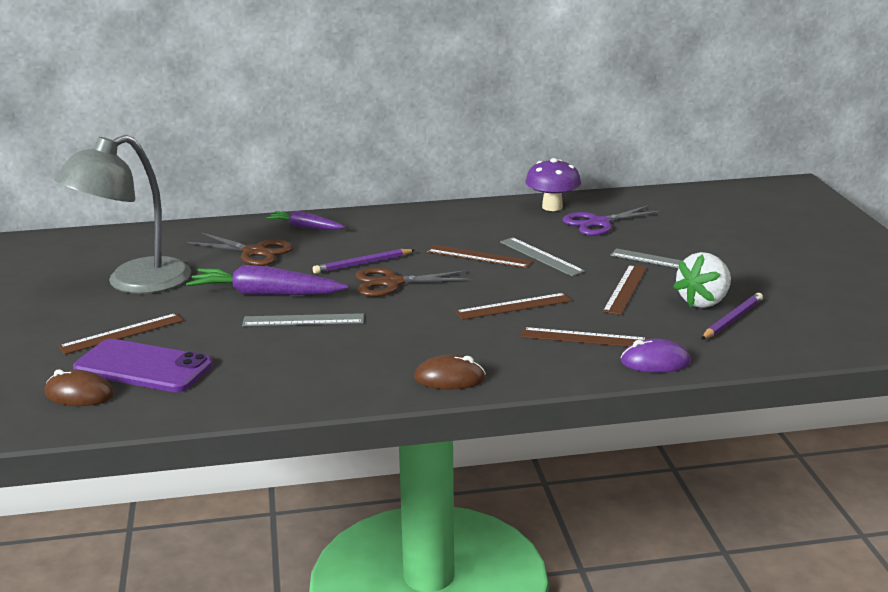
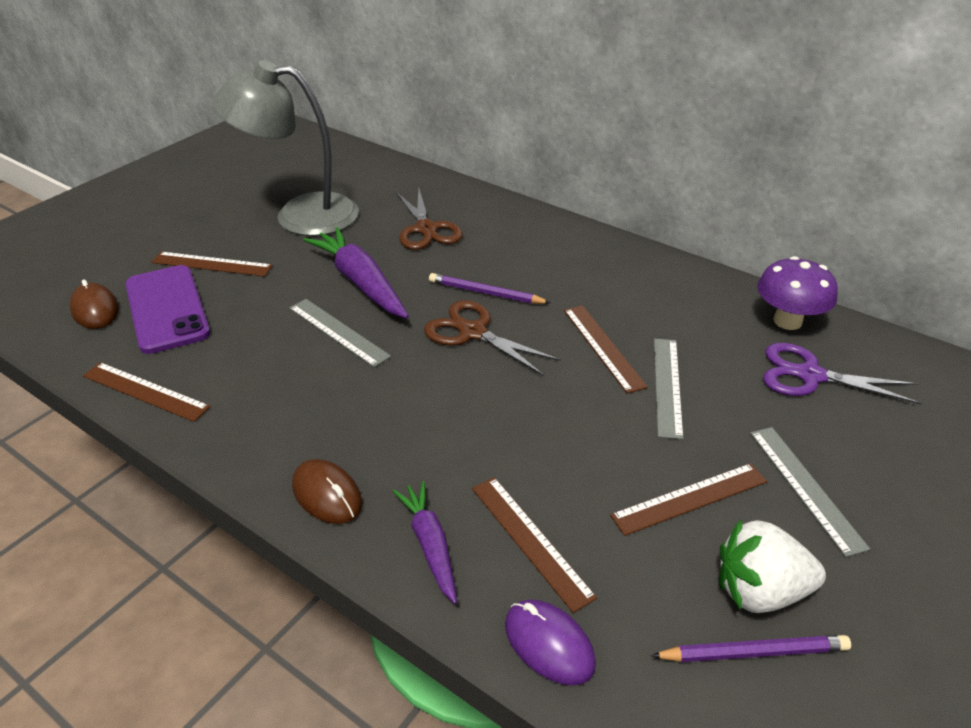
camera: 45 degrees right, 15 degrees up
(306, 227) = (508, 222): purple carrot -> purple carrot (430, 545)
(514, 306) = (531, 439): brown ruler -> brown ruler (145, 391)

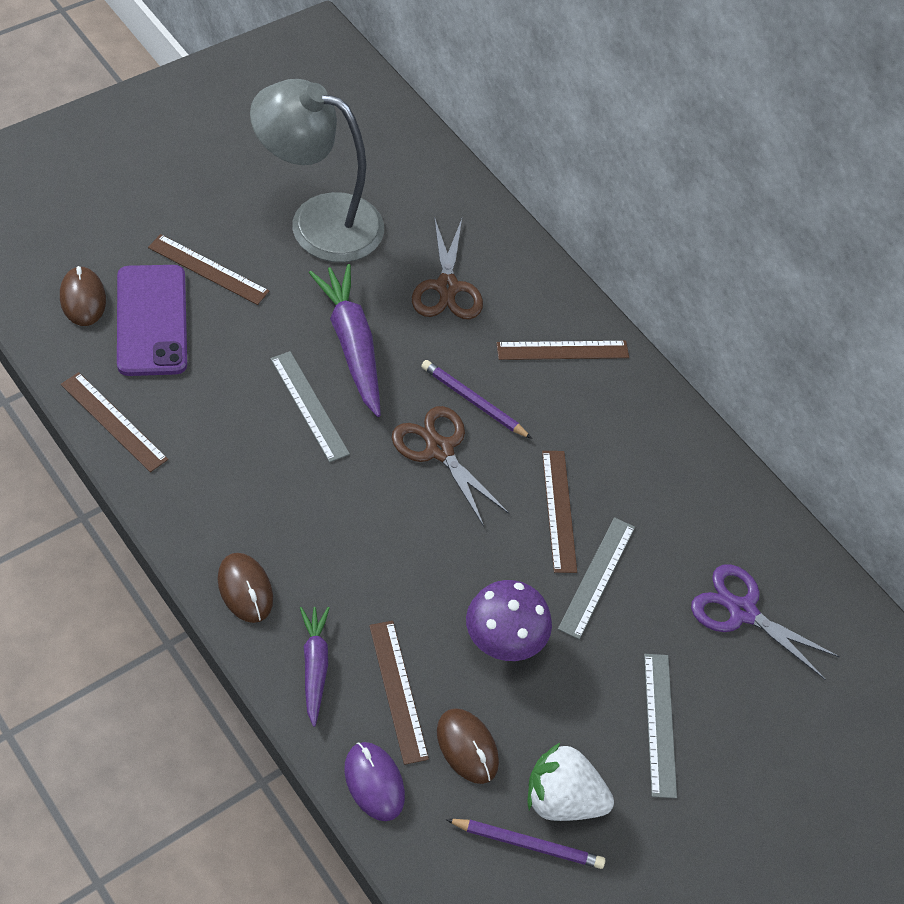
camera: 10 degrees right, 15 degrees up
(631, 572) = (467, 747): none -> brown mouse
(690, 499) = (552, 699): brown ruler -> brown ruler (562, 350)
(787, 321) = (763, 540): purple mushroom -> purple mushroom (503, 641)

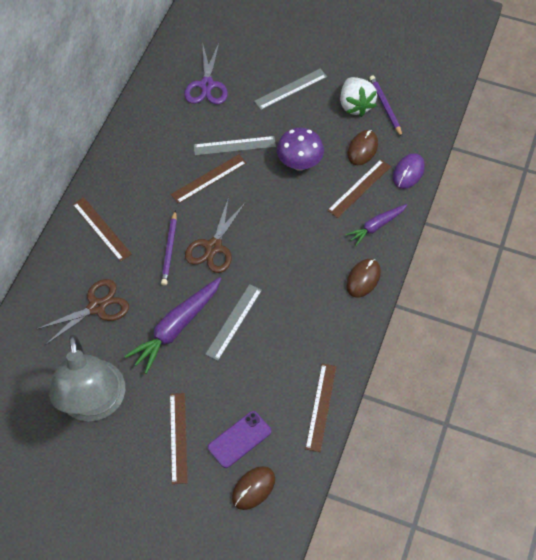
camera: 115 degrees left, 5 degrees up
(151, 320) = (239, 439): purple phone -> purple phone, size x0.65

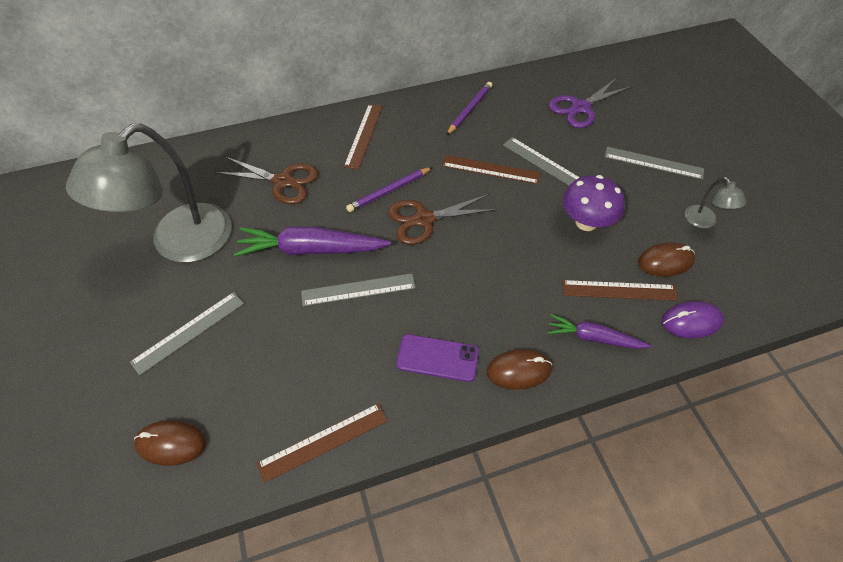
camera: 50 degrees right, 5 degrees down
(178, 437) = (189, 332): brown ruler -> grey ruler
(239, 439) = (224, 388): purple phone -> purple phone (437, 358)
(355, 105) = (704, 222): white strawberry -> grey lamp
(385, 107) = (736, 247): purple pencil -> purple pencil (469, 110)

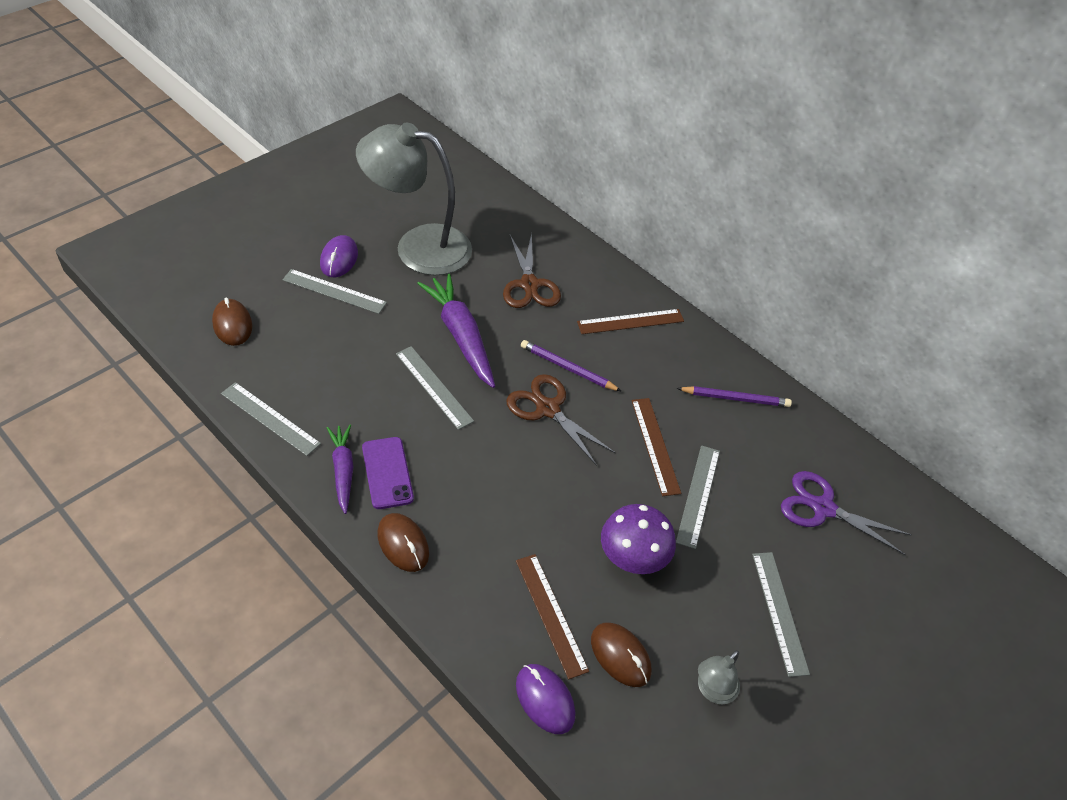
camera: 60 degrees right, 5 degrees down
(146, 314) = (339, 259): none -> purple mouse
(323, 442) = (270, 418): brown ruler -> grey ruler
(594, 338) = (474, 603): purple carrot -> purple carrot (343, 471)

